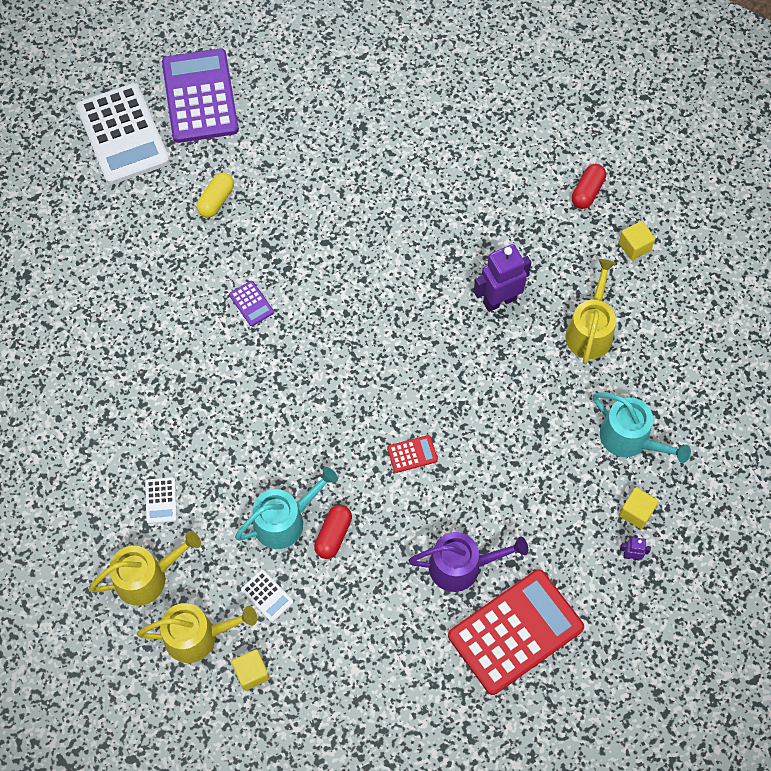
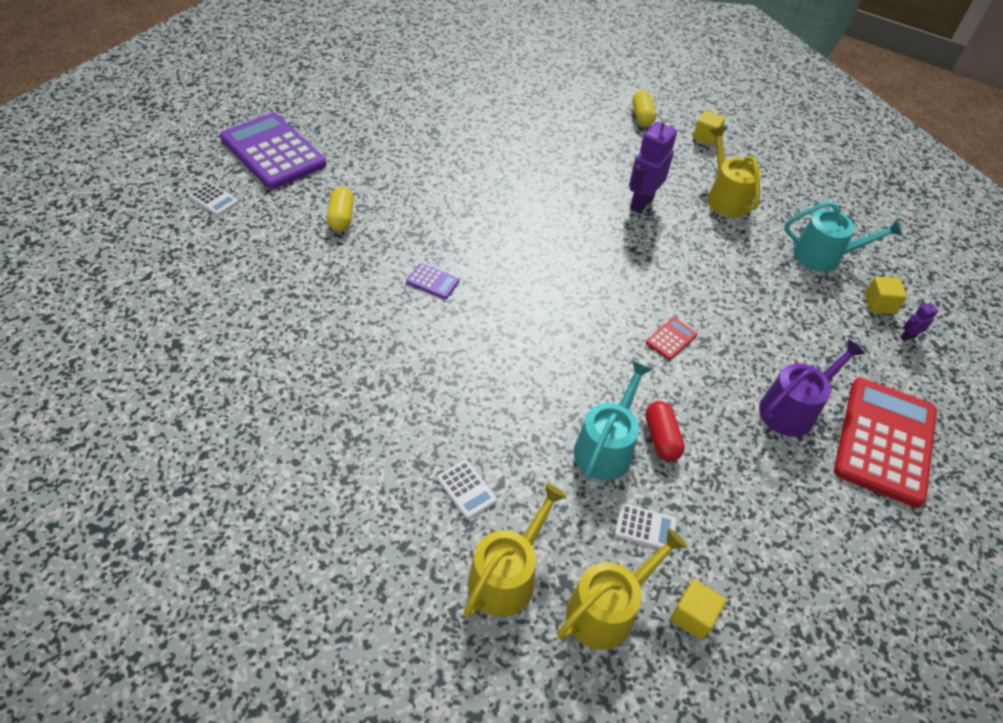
camera: 35 degrees left, 15 degrees down
(122, 135) = (214, 200): white calculator -> white calculator, size x0.40
(587, 192) = (642, 117): red capsule -> yellow capsule

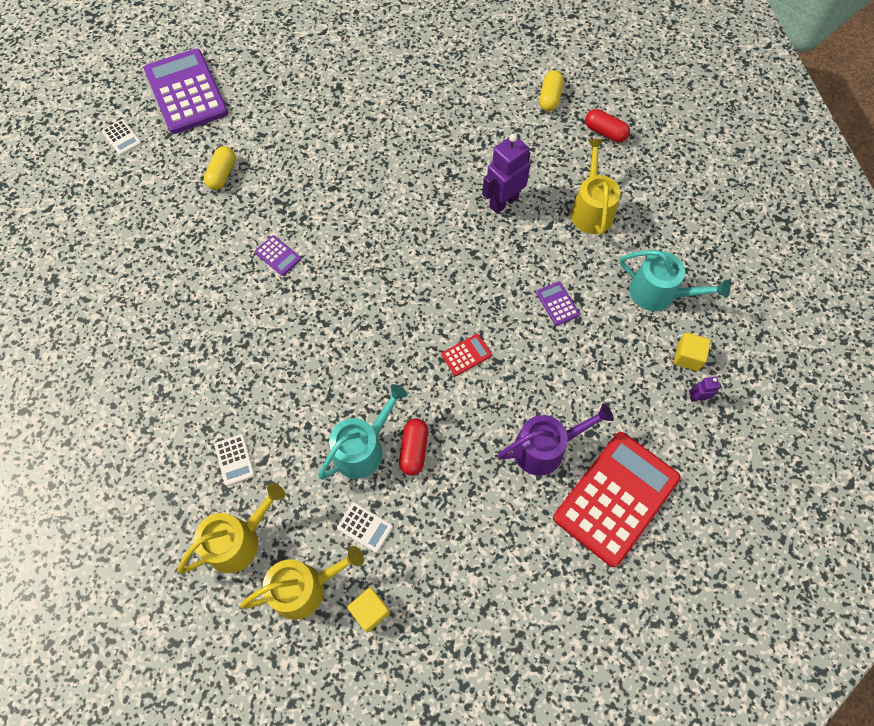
camera: 20 degrees right, 15 degrees up
(705, 137) = (605, 132): yellow cube -> red capsule
(736, 279) = (557, 303): none -> purple calculator

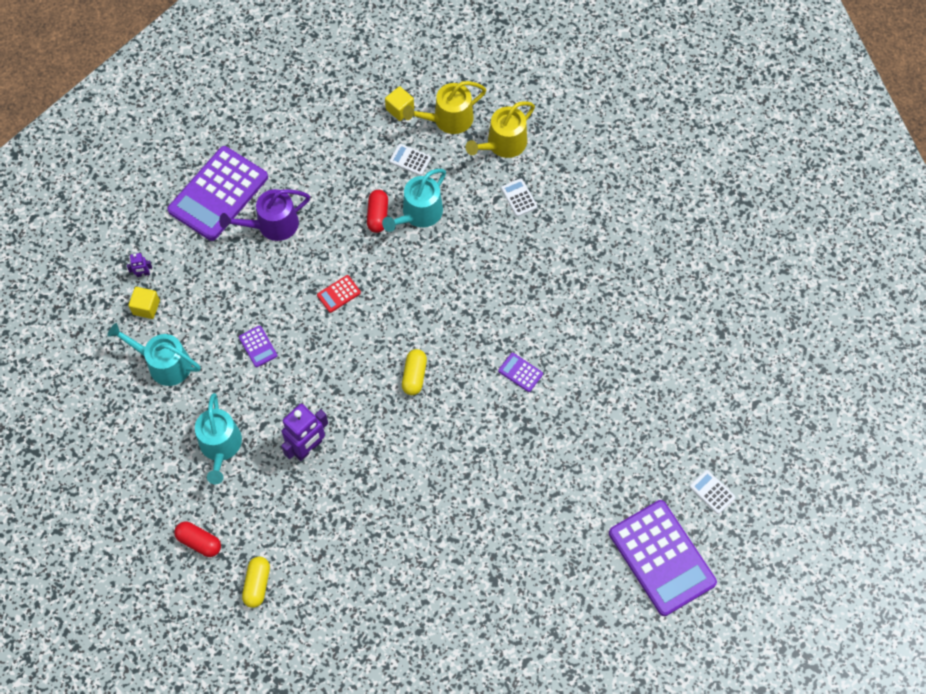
camera: 175 degrees right, 0 degrees up
(222, 174) = (595, 456): yellow capsule -> yellow capsule (414, 376)
(591, 209) = (220, 446): yellow watering can -> turquoise watering can
(616, 498) = (218, 194): red calculator -> purple calculator

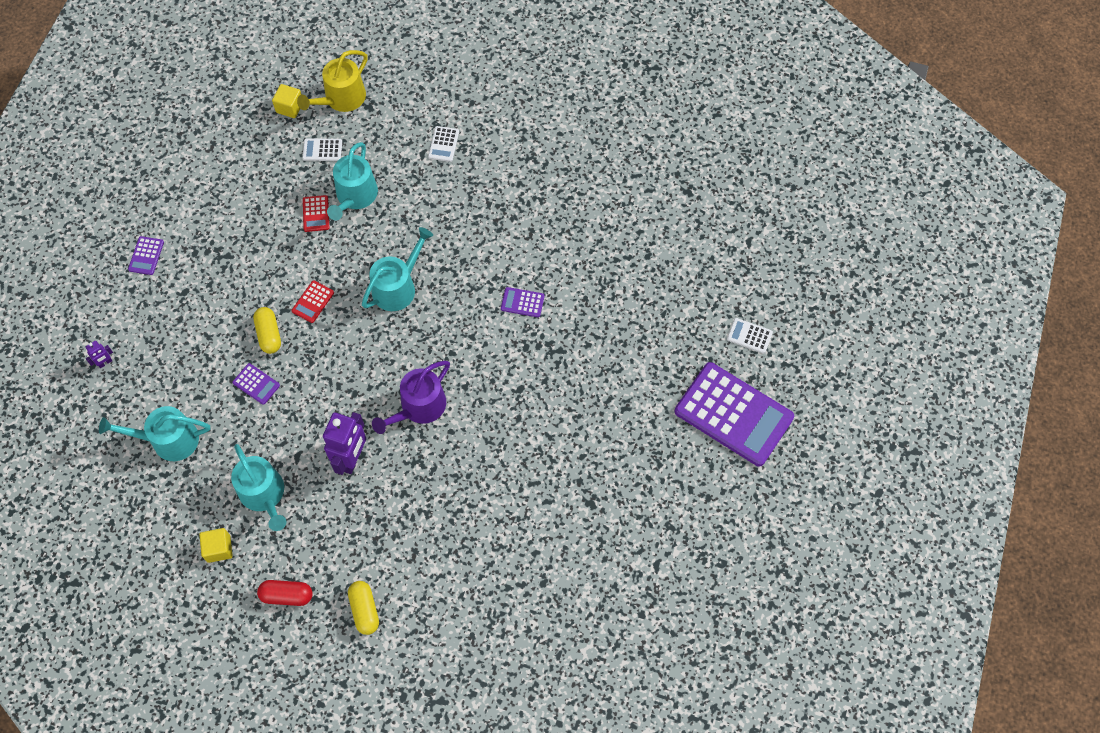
camera: 25 degrees left, 0 degrees up
(146, 307) = (124, 393): yellow cube -> yellow cube (219, 548)
(218, 194) = (146, 256): purple calculator -> purple calculator, size x0.40
(272, 225) = (215, 263): purple watering can -> purple watering can (419, 407)
(378, 215) = (316, 214): red capsule -> red calculator
(414, 376) = (423, 347): yellow capsule -> yellow capsule (269, 334)
(417, 312) = (397, 287): none -> turquoise watering can
(503, 144) = (404, 101): yellow watering can -> none
(519, 197) = (443, 144): white calculator -> white calculator turned 120 degrees counterclockwise

